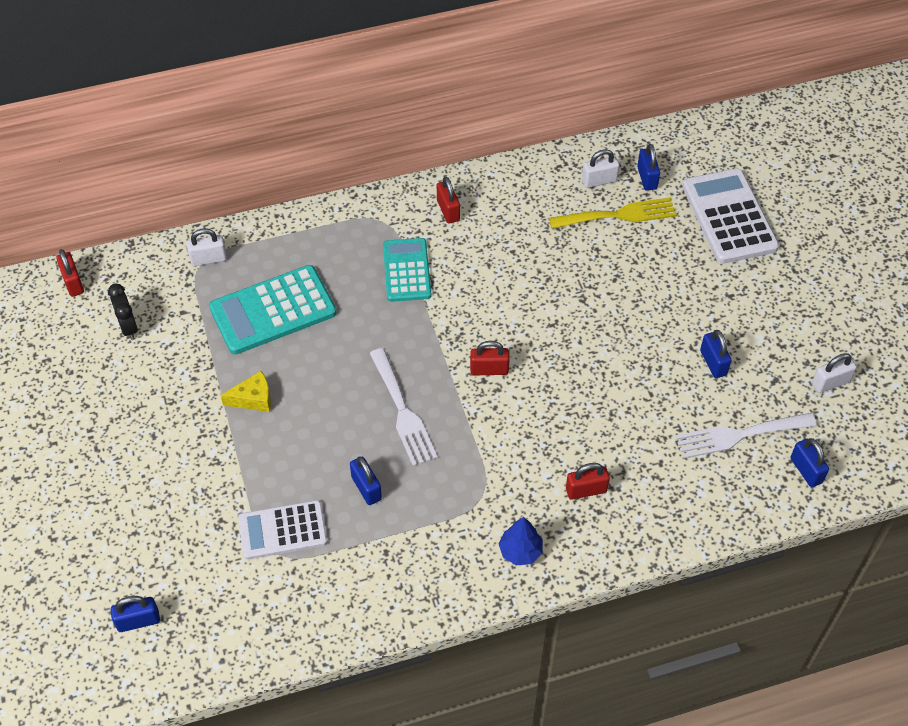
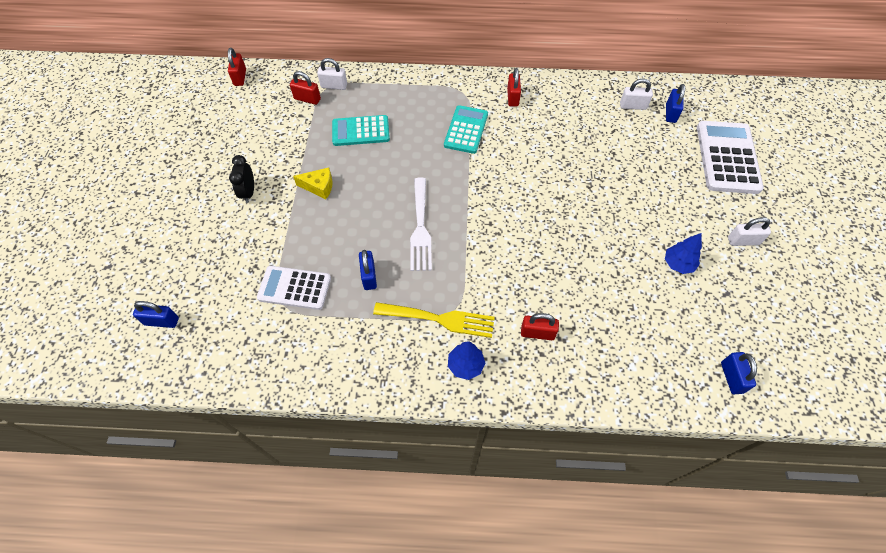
camera: 20 degrees right, 5 degrees up
(128, 327) = (260, 115): black clock -> black clock (248, 192)
(273, 311) = (360, 131): turquoise calculator -> turquoise calculator, size x0.67
(489, 370) = (497, 217): red padlock -> red padlock (307, 99)
(618, 215) = (639, 133): yellow fork -> yellow fork (440, 319)
(713, 363) = (678, 264): blue padlock -> blue tree
(739, 435) = (681, 329): white fork -> none
(830, 383) = (775, 310): white padlock -> white padlock (743, 241)

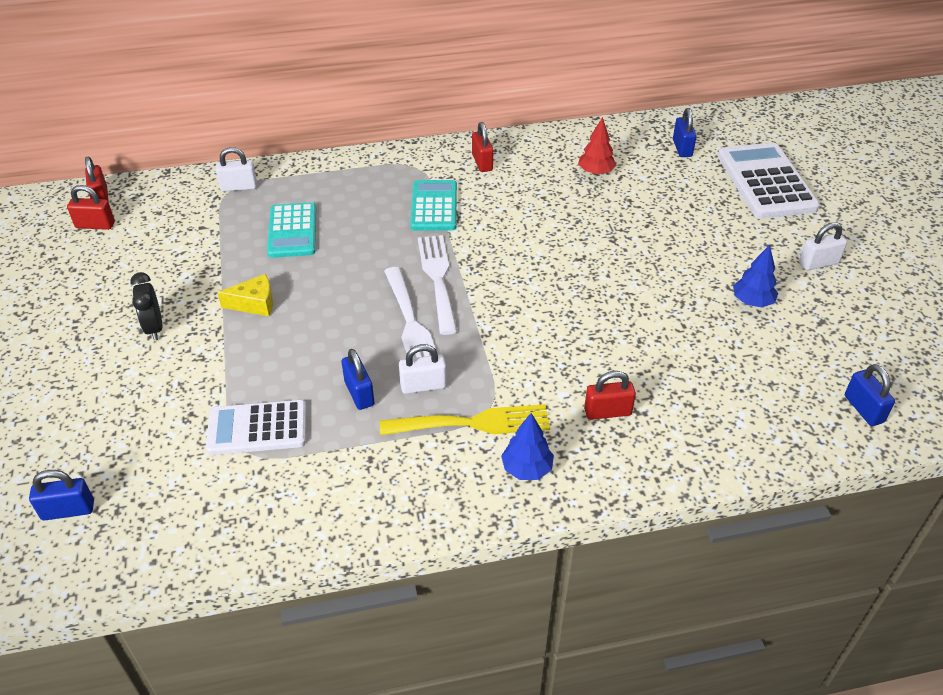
camera: 15 degrees left, 15 degrees down
(307, 99) = (206, 207): red padlock -> red padlock (95, 225)
(360, 131) = (292, 231): turquoise calculator -> turquoise calculator turned 75 degrees counterclockwise
(450, 193) = (437, 278): none -> white fork
(595, 123) = (595, 172): none -> red tree
(633, 106) = (634, 148): white padlock -> white padlock (423, 385)

